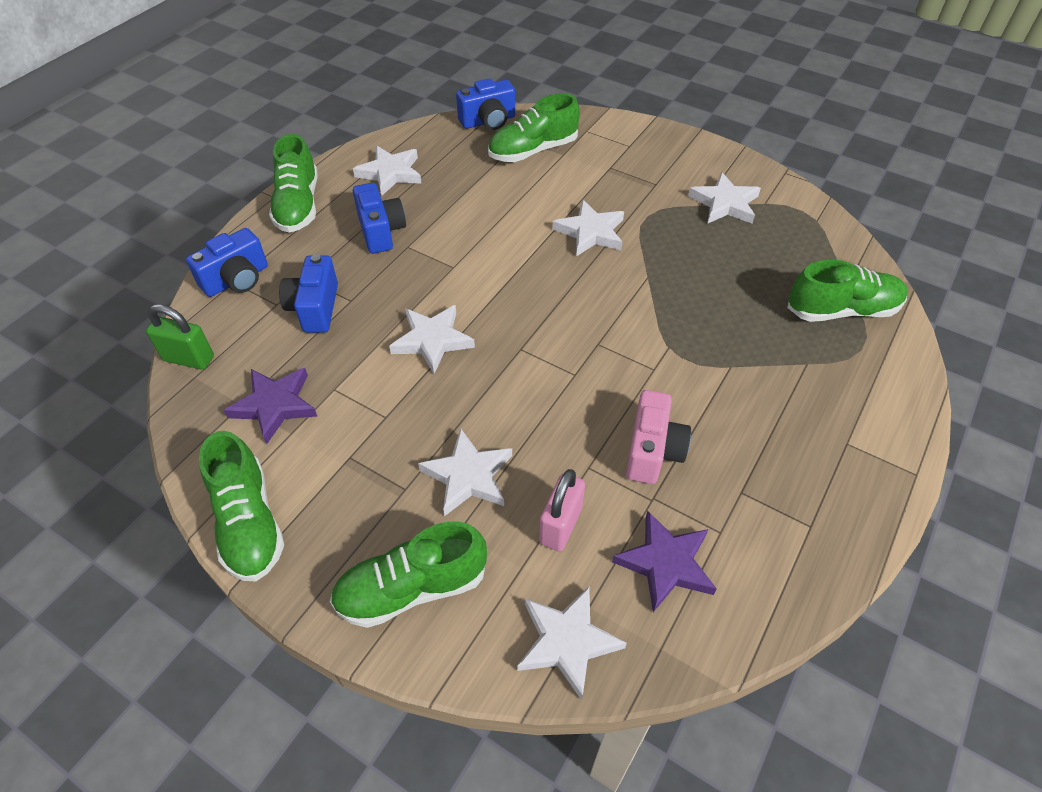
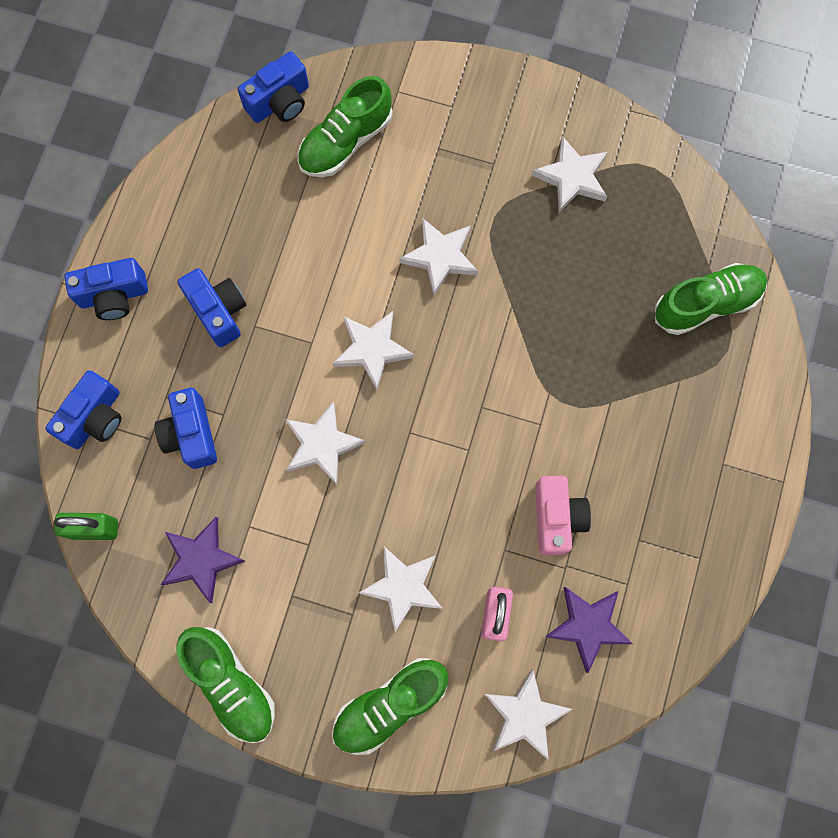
camera: 15 degrees left, 25 degrees up
(298, 206) = (114, 296): green shoe -> blue camera
(390, 173) = (196, 219): white star -> white star (372, 349)

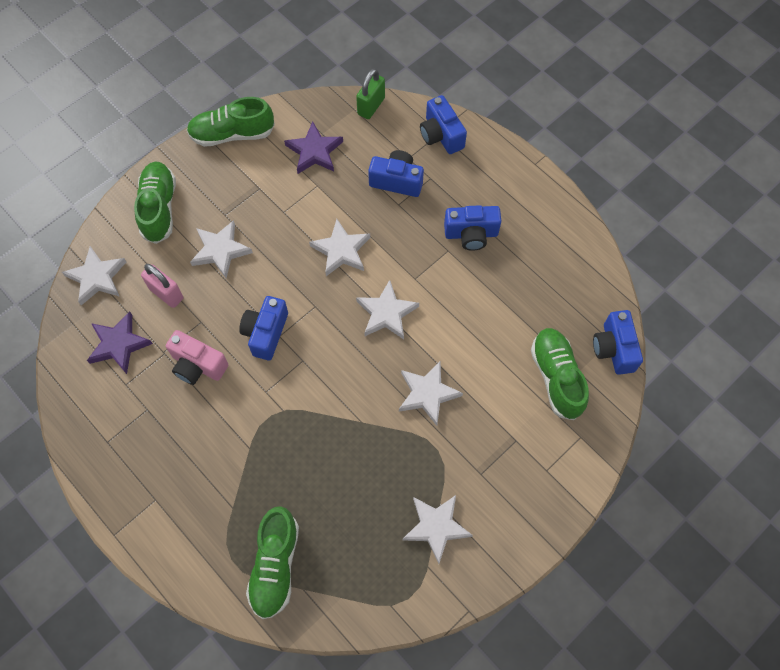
camera: 120 degrees right, 10 degrees down
(114, 296) = (518, 179): blue camera -> blue camera (266, 333)

